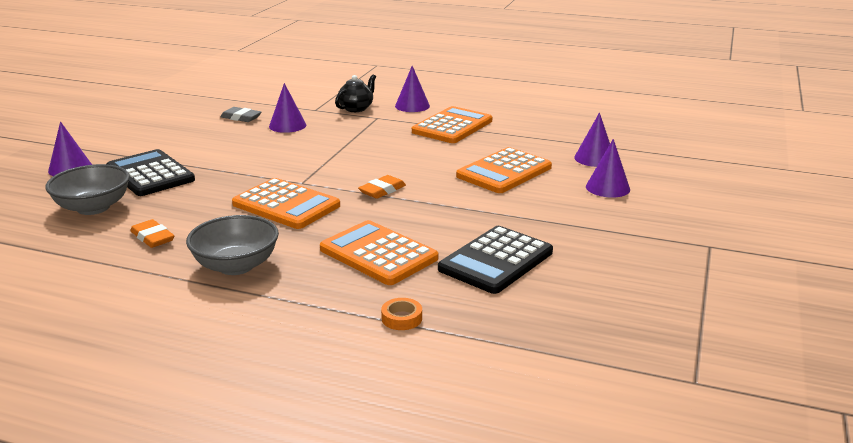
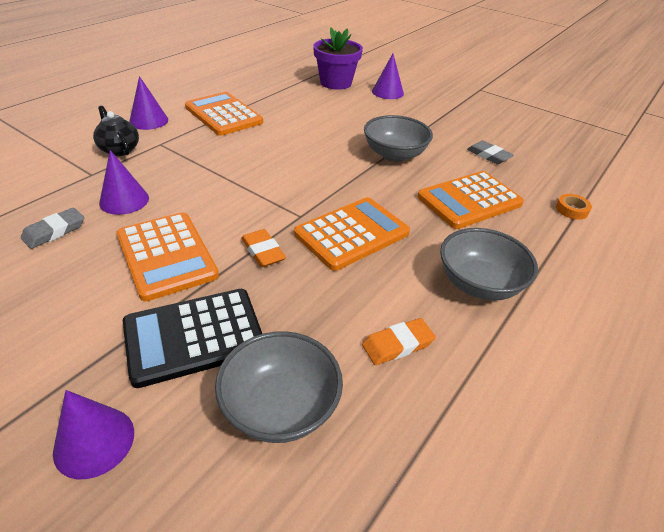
camera: 75 degrees left, 15 degrees up
(382, 190) = (345, 175): orange eraser -> orange eraser (263, 251)
(445, 208) = (394, 155): none -> grey bowl
(496, 261) = (489, 155): black calculator -> grey eraser
(504, 172) = (339, 117): orange calculator -> orange calculator (166, 255)
(594, 158) = (336, 83): purple cone -> purple flower pot

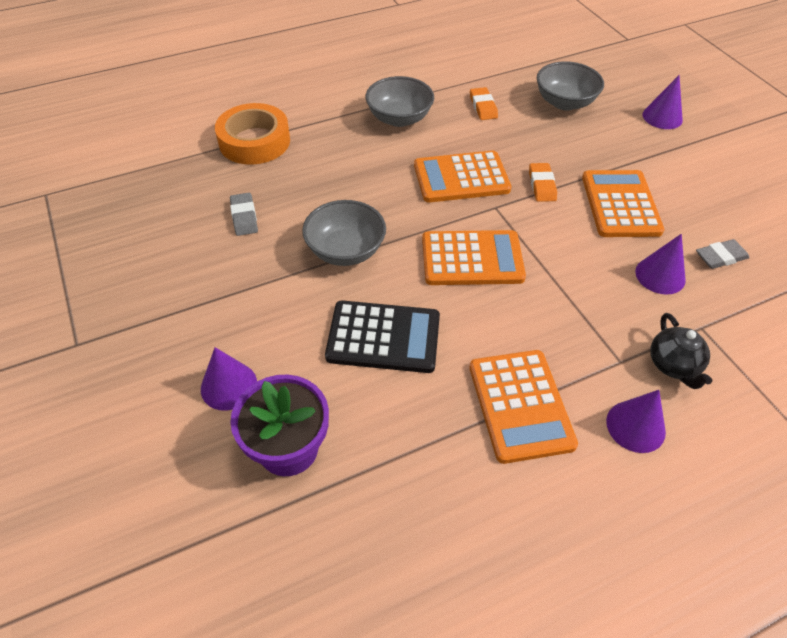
camera: 150 degrees left, 10 degrees up
(194, 336) = (606, 145): black calculator -> black calculator (383, 337)
(397, 344) = (483, 106): orange eraser -> orange eraser turned 75 degrees clockwise
(469, 200) = (331, 175): orange calculator -> orange calculator (472, 259)
(571, 210) = (254, 141): orange tape -> orange tape, size x2.46

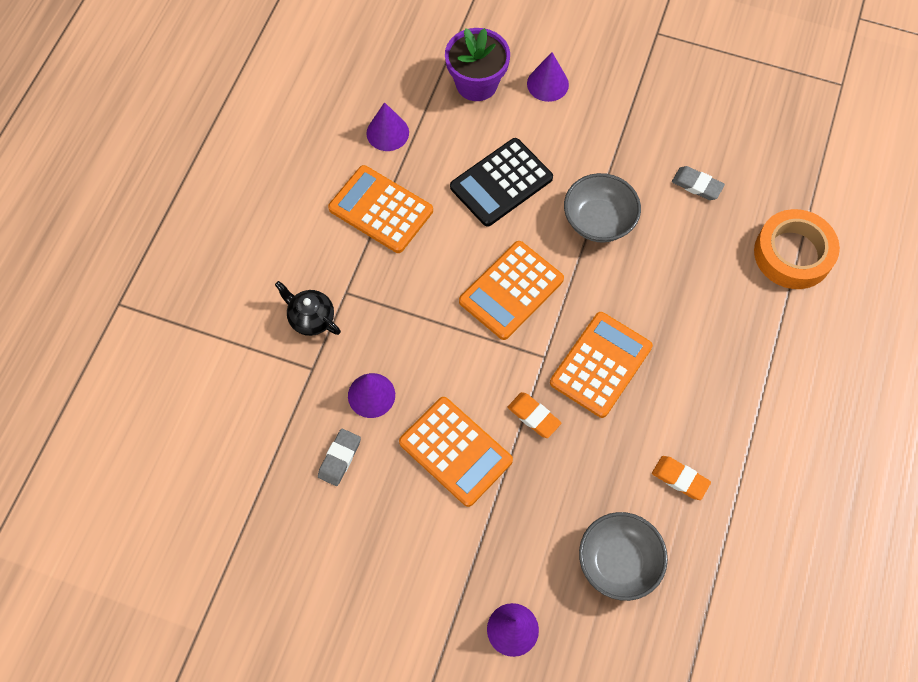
camera: 135 degrees right, 15 degrees up
(399, 118) = (726, 390): grey bowl -> none
(635, 426) = (305, 253): purple cone -> purple cone (387, 133)

